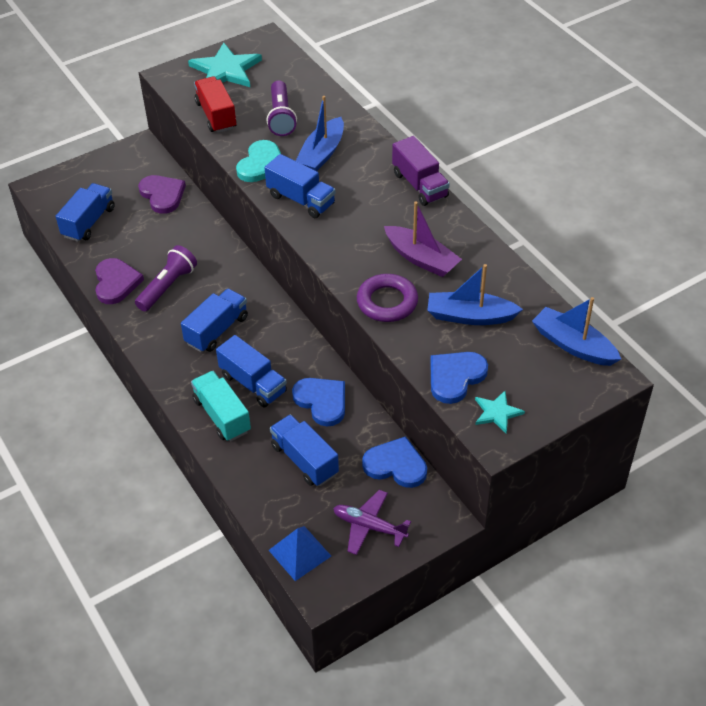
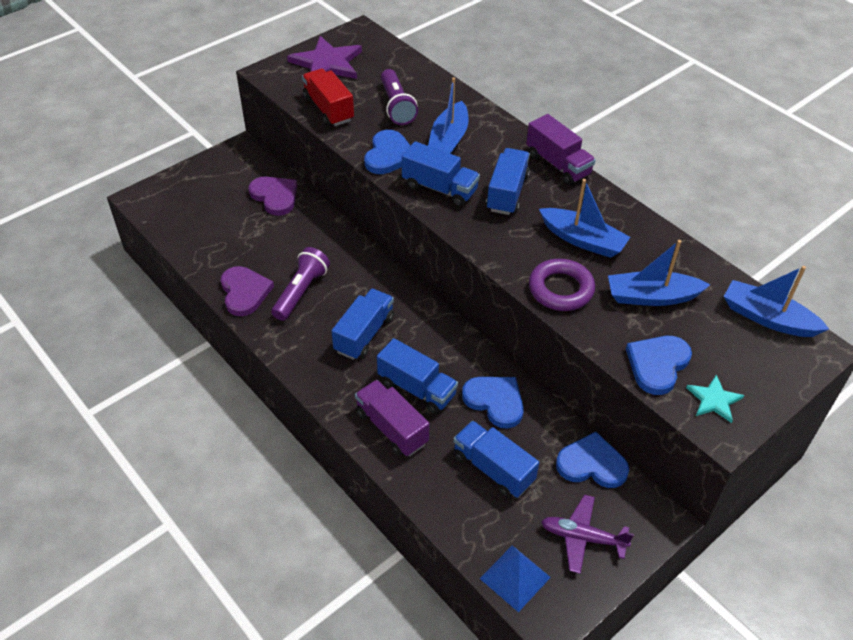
camera: 10 degrees left, 0 degrees up
(89, 222) = (202, 230): blue truck -> blue truck (507, 193)
(222, 415) = (391, 428): turquoise truck -> purple truck
(226, 70) = (327, 63): turquoise star -> purple star
(261, 164) = (389, 155): turquoise heart -> blue heart
(421, 259) = (583, 240): purple boat -> blue boat

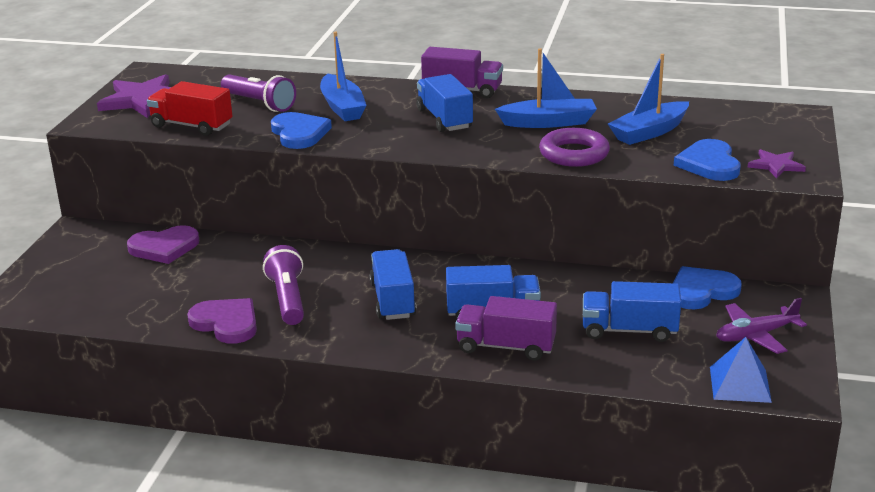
camera: 35 degrees left, 20 degrees down
(275, 196) = (164, 247): purple heart -> purple heart turned 150 degrees clockwise
(440, 188) = (380, 136): blue truck -> none
(495, 401) = (572, 290): blue heart -> none
(714, 400) = (776, 165): turquoise star -> purple star
(767, 318) = (746, 112): blue boat -> none

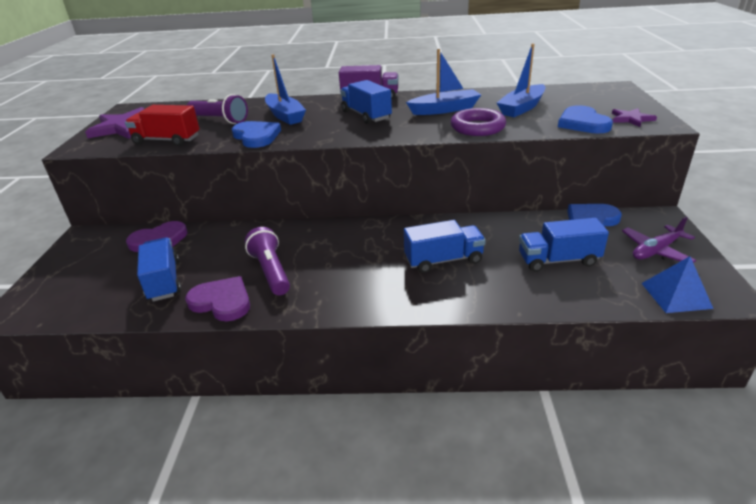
camera: 10 degrees left, 5 degrees up
(393, 300) = (358, 260): blue truck -> blue truck (164, 281)
(506, 346) = (468, 289): purple truck -> none

